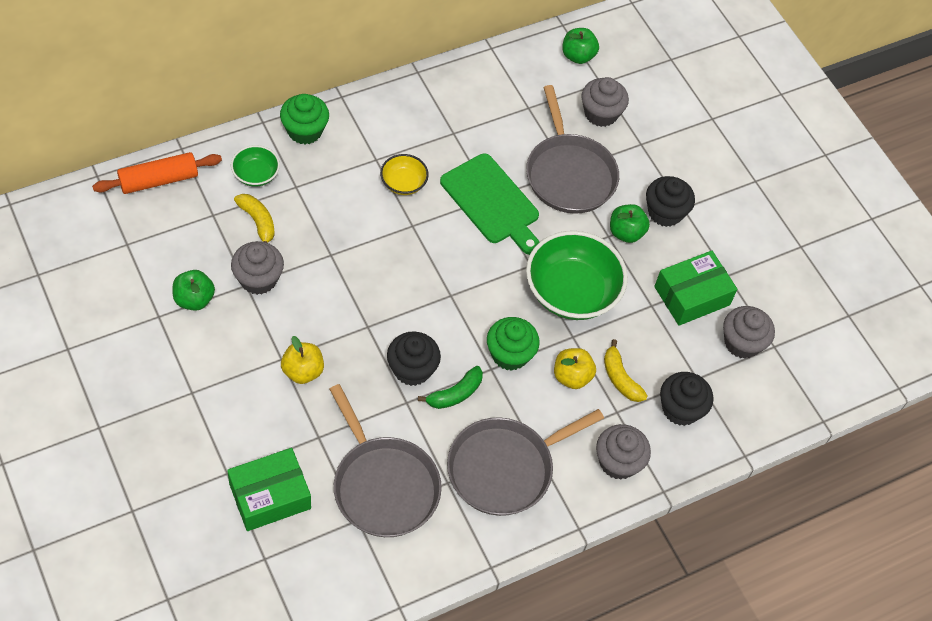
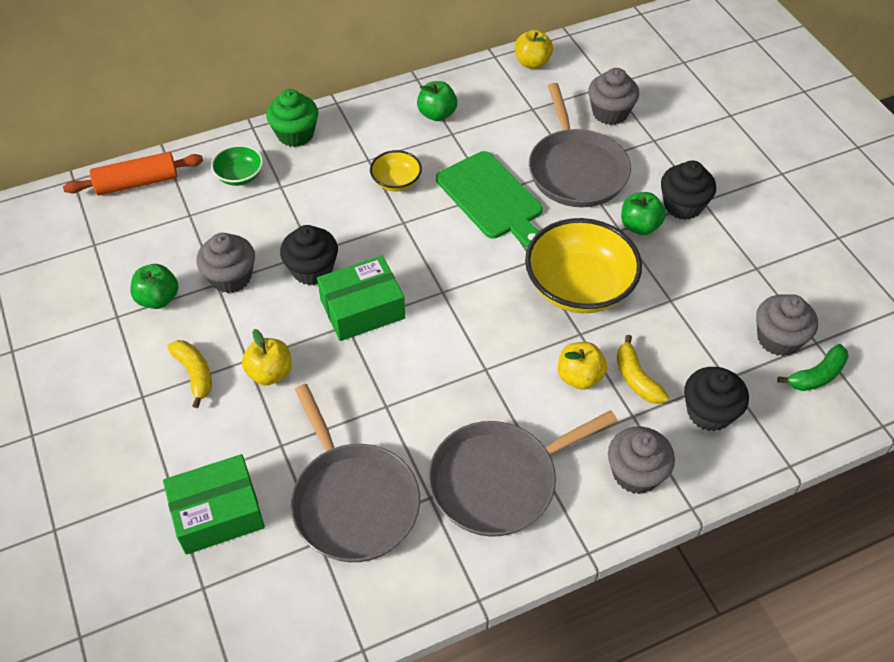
camera: 10 degrees right, 5 degrees down
(258, 222) = (237, 221): yellow banana -> yellow banana (195, 374)
(412, 369) = (395, 370): black cupcake -> black cupcake (312, 270)
(455, 394) = (443, 397): green banana -> green banana (816, 375)
(510, 354) = (507, 353): green cupcake -> none
(527, 56) = (532, 63): none -> yellow apple
(571, 292) = (579, 287): green bowl -> yellow bowl
(578, 56) = (585, 61): green apple -> green apple (437, 114)
(692, 296) = (717, 289): green box -> green box (362, 309)

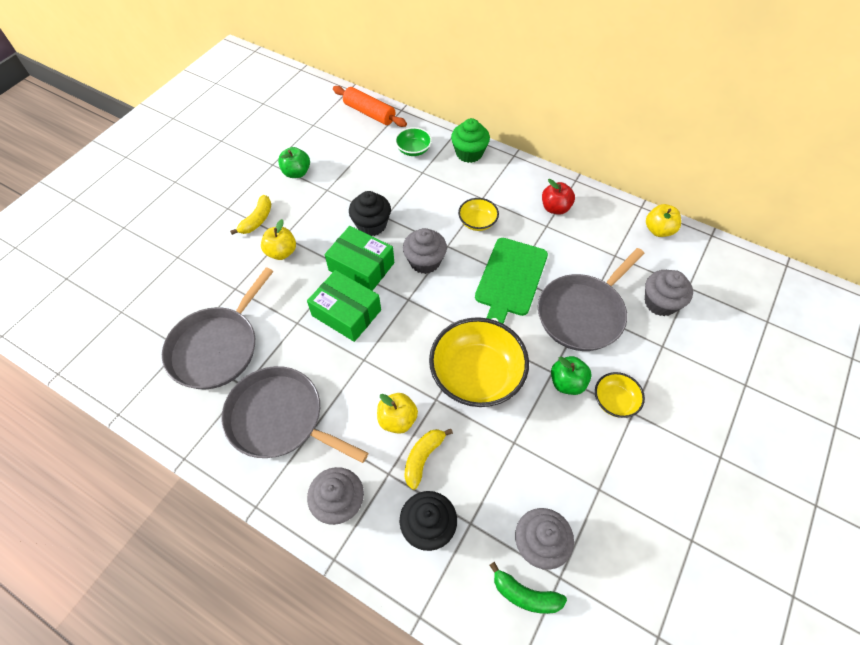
camera: 55 degrees right, 5 degrees up
(218, 513) = (172, 288): green box -> green box (346, 313)
(231, 277) = (336, 193): grey cupcake -> grey cupcake (425, 261)
(437, 114) = (555, 208): green apple -> red apple
(683, 205) = (614, 401): black cupcake -> yellow bowl

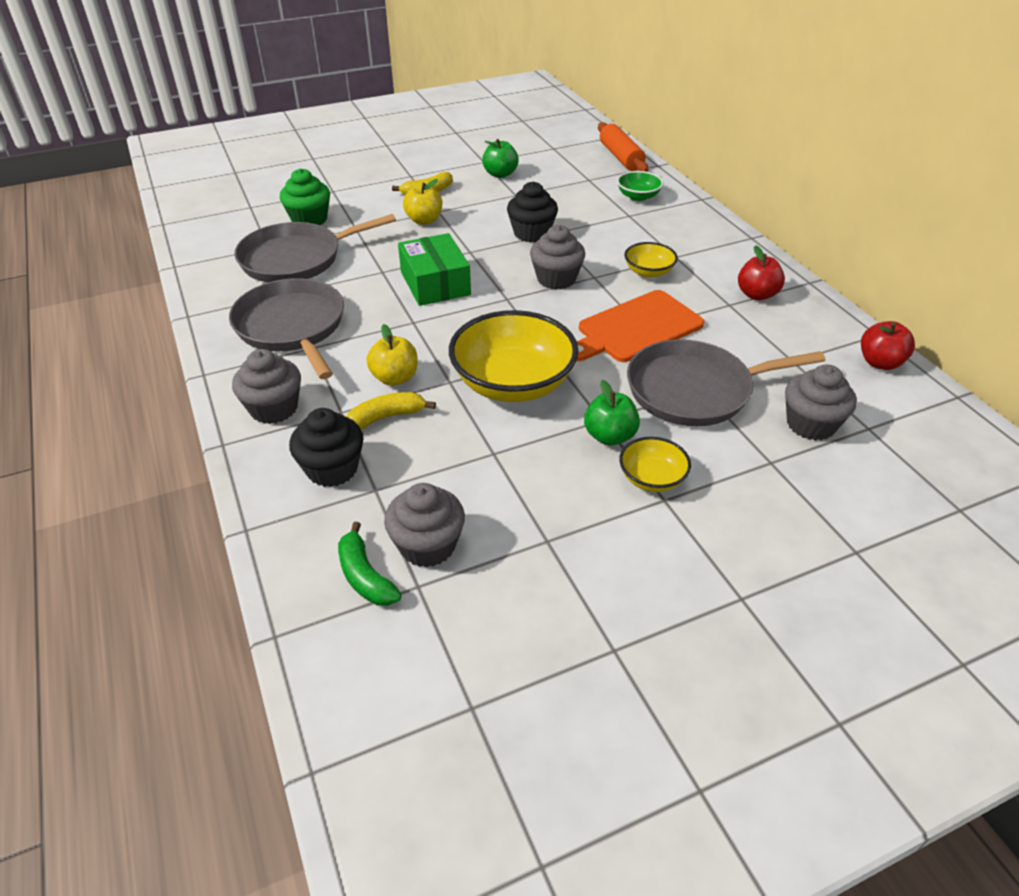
camera: 35 degrees right, 15 degrees down
(361, 266) = (487, 258): green box -> none
(469, 153) = (699, 219): green cupcake -> green cupcake (309, 219)
(510, 280) = (636, 328): green cutting board -> orange cutting board
(658, 230) = (880, 363): yellow apple -> red apple

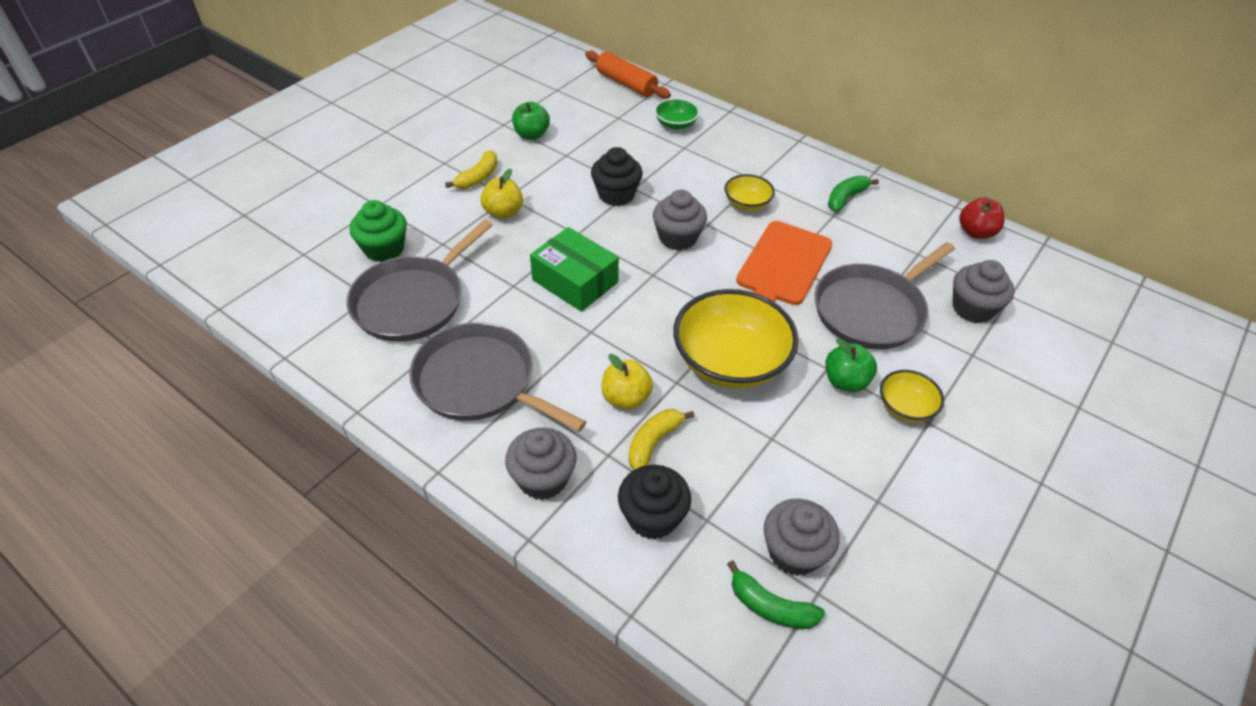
camera: 30 degrees left, 5 degrees up
(756, 294) = (846, 198): red apple -> green banana

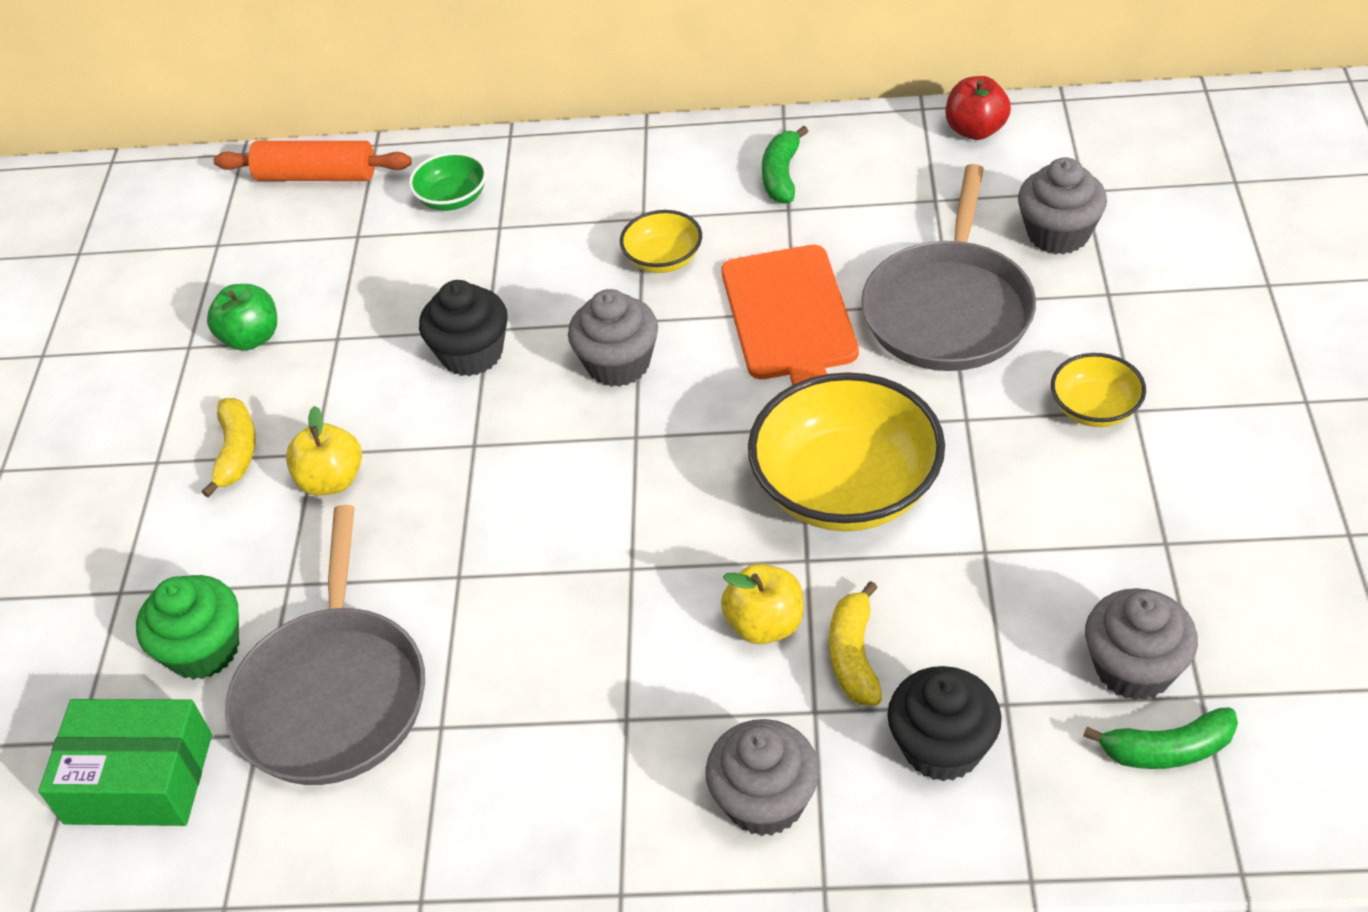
camera: 30 degrees left, 0 degrees up
(480, 382) = (552, 738): grey pan -> none
(575, 281) = (539, 513): green box -> green box (139, 778)
(845, 381) = (1001, 422): green apple -> none

